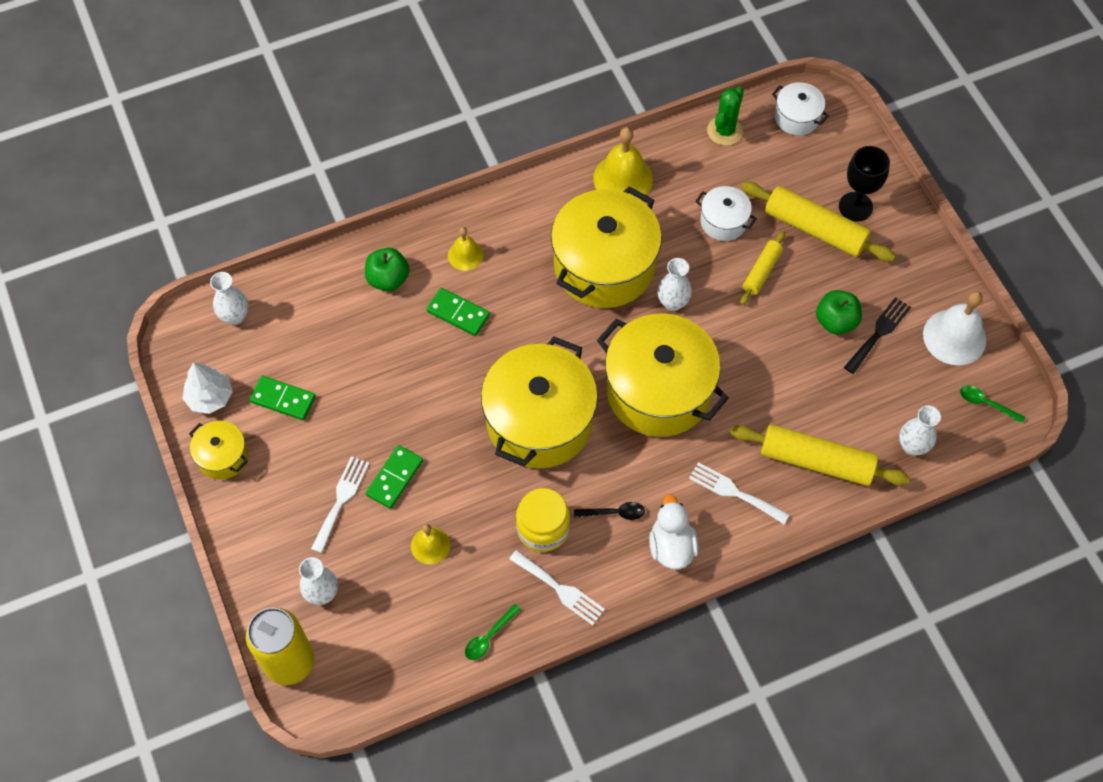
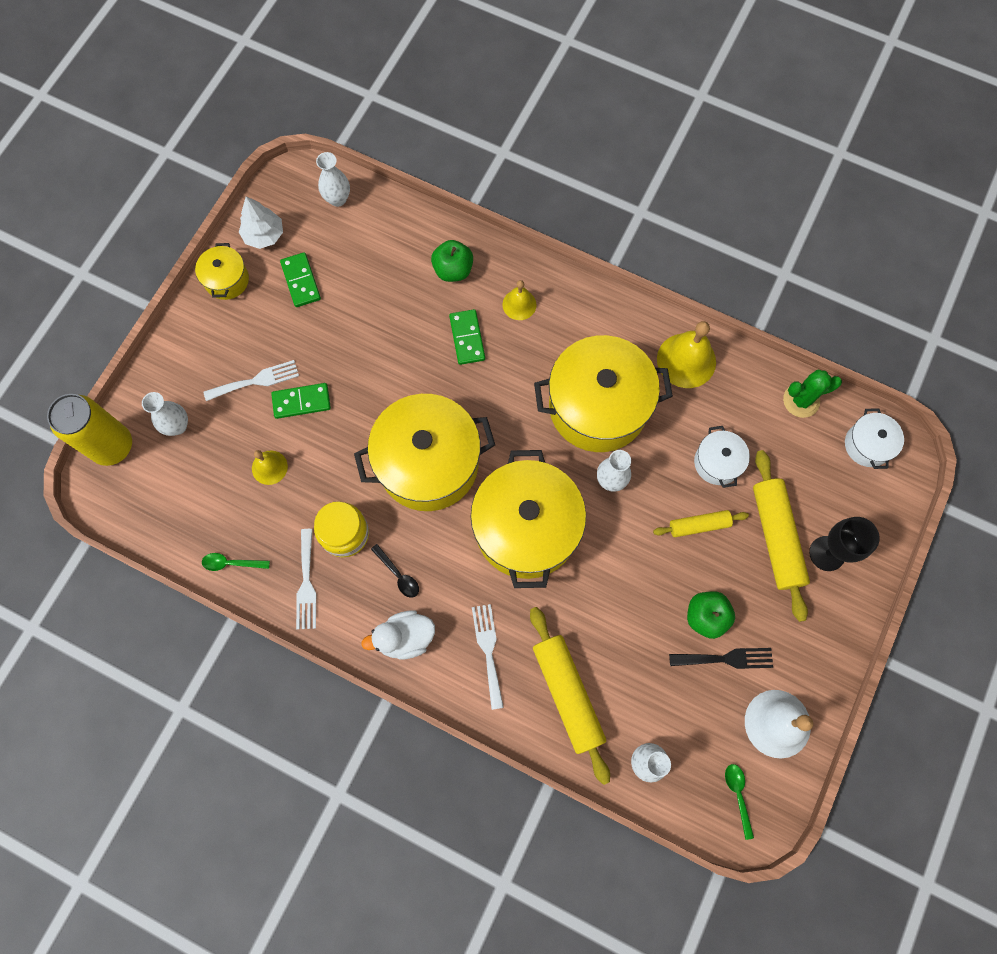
camera: 50 degrees right, 10 degrees up
(671, 546) = (405, 638): white duck -> white duck turned 150 degrees counterclockwise

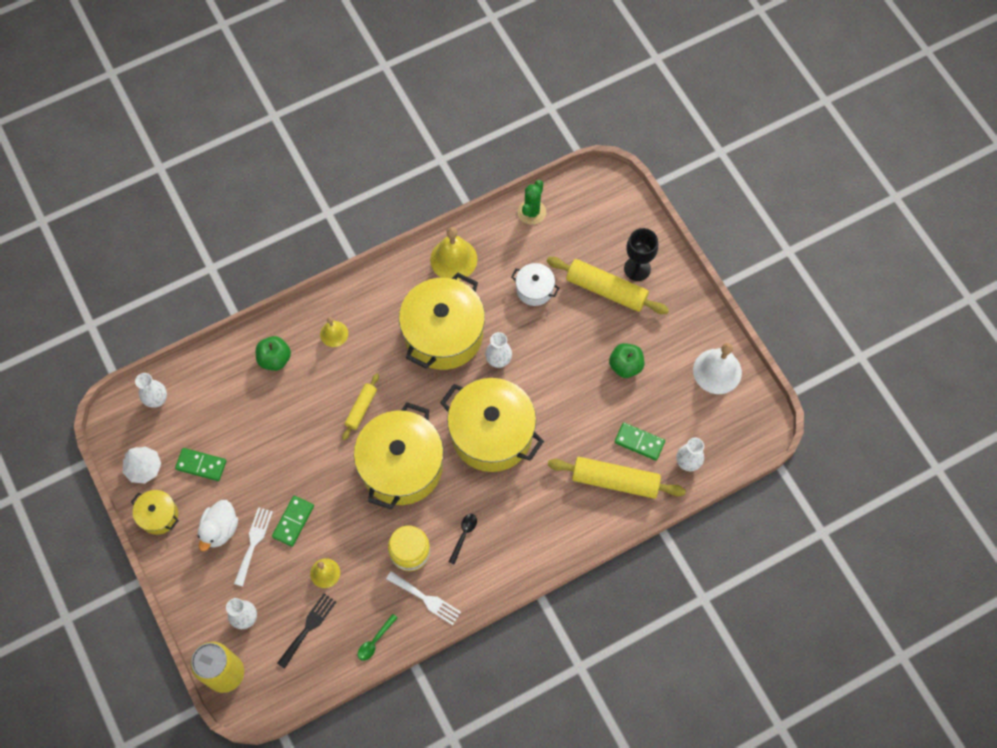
camera: 55 degrees left, 5 degrees down
(398, 575) = (464, 535): black spoon -> black spoon turned 60 degrees counterclockwise
(405, 638) = (508, 558): white duck -> white duck (220, 529)
(467, 338) = (332, 383): green domino -> green domino (639, 442)
(488, 650) = (554, 511): white fork -> none
(699, 525) = (566, 329): yellow rolling pin -> yellow rolling pin (361, 408)
(726, 658) = (659, 372): black fork -> black fork (308, 627)
(738, 795) = (742, 423): green spoon -> none
(867, 445) = (588, 196): white pot -> none

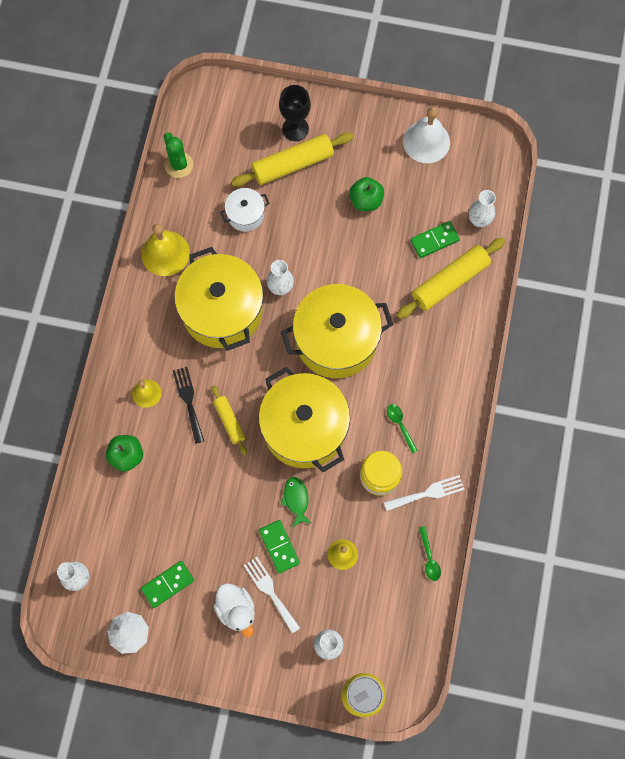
camera: 50 degrees left, 5 degrees up
(159, 515) = (182, 651): yellow pot -> none
(308, 627) = (376, 601): black fork -> black fork (188, 401)
(340, 505) = (296, 500): none -> green fish
(464, 535) = (400, 425): black spoon -> green spoon

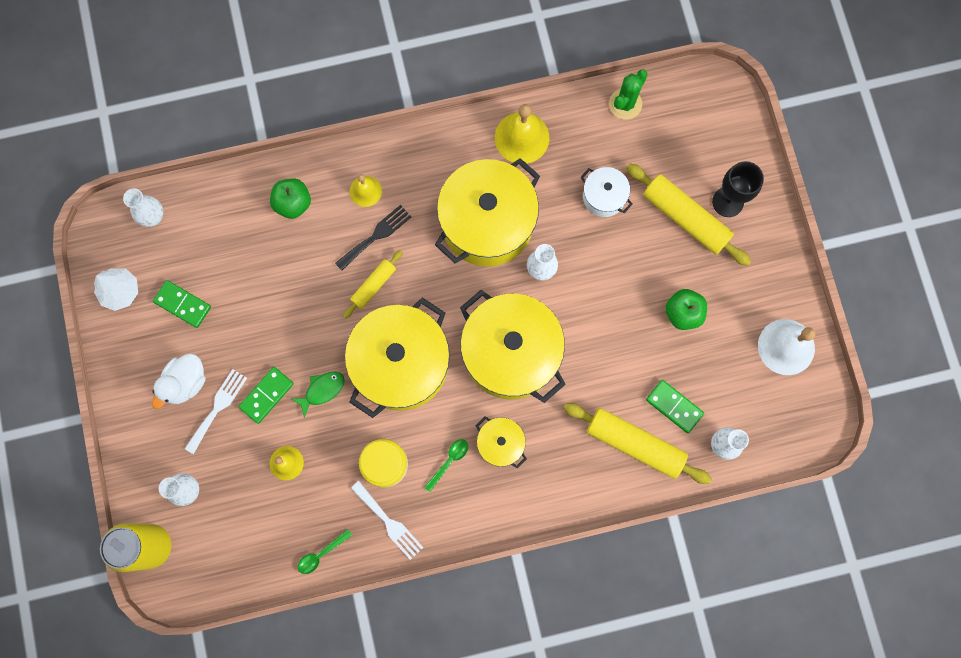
camera: 65 degrees right, 5 degrees up
(404, 380) = (500, 443): none -> yellow pot

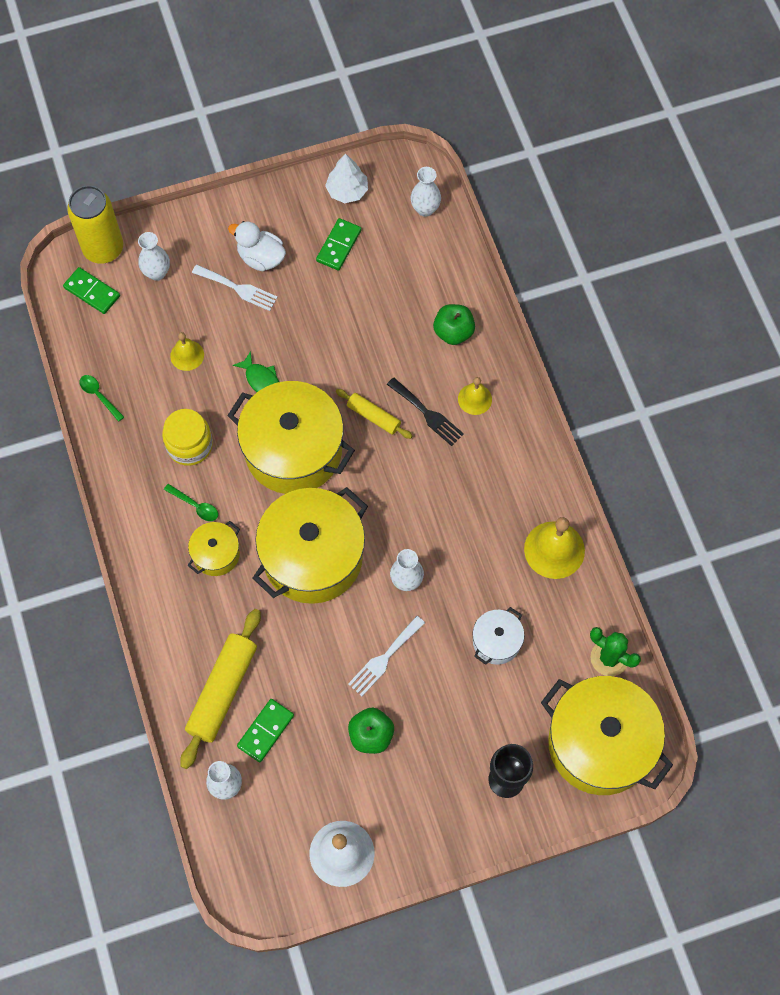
camera: 85 degrees right, 10 degrees down
(266, 395) = (253, 330): green domino -> green domino (92, 292)
(389, 522) = (131, 454): white fork -> white fork (384, 658)
(487, 223) = (453, 522): yellow pot -> yellow pot (600, 744)
(685, 218) = (481, 732): yellow rolling pin -> none

